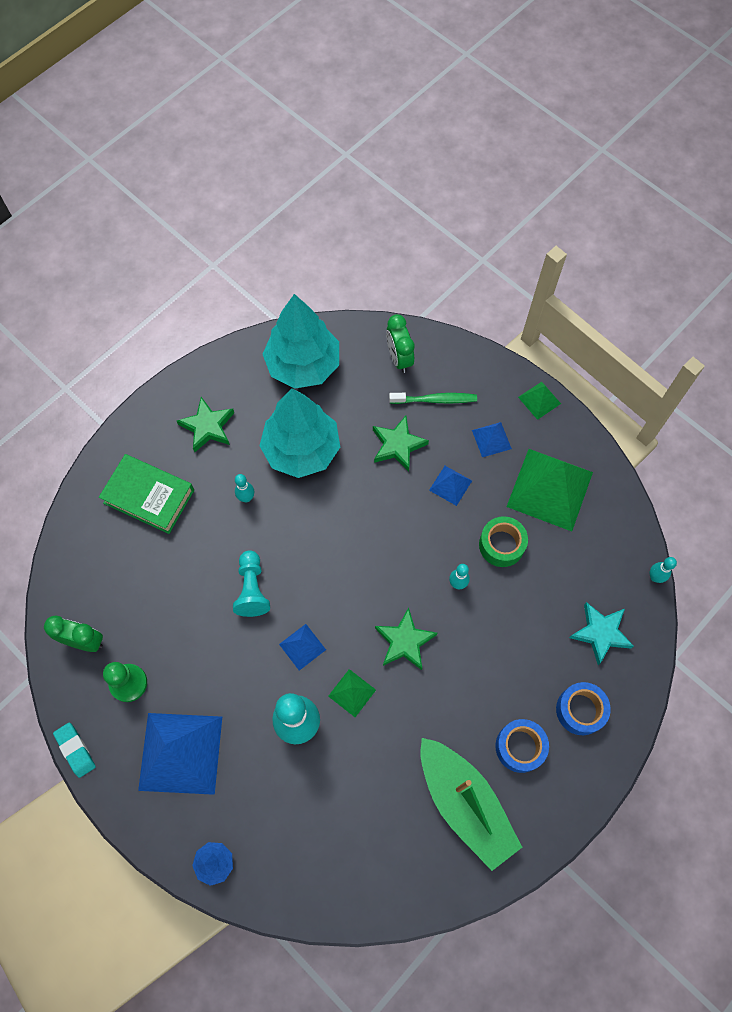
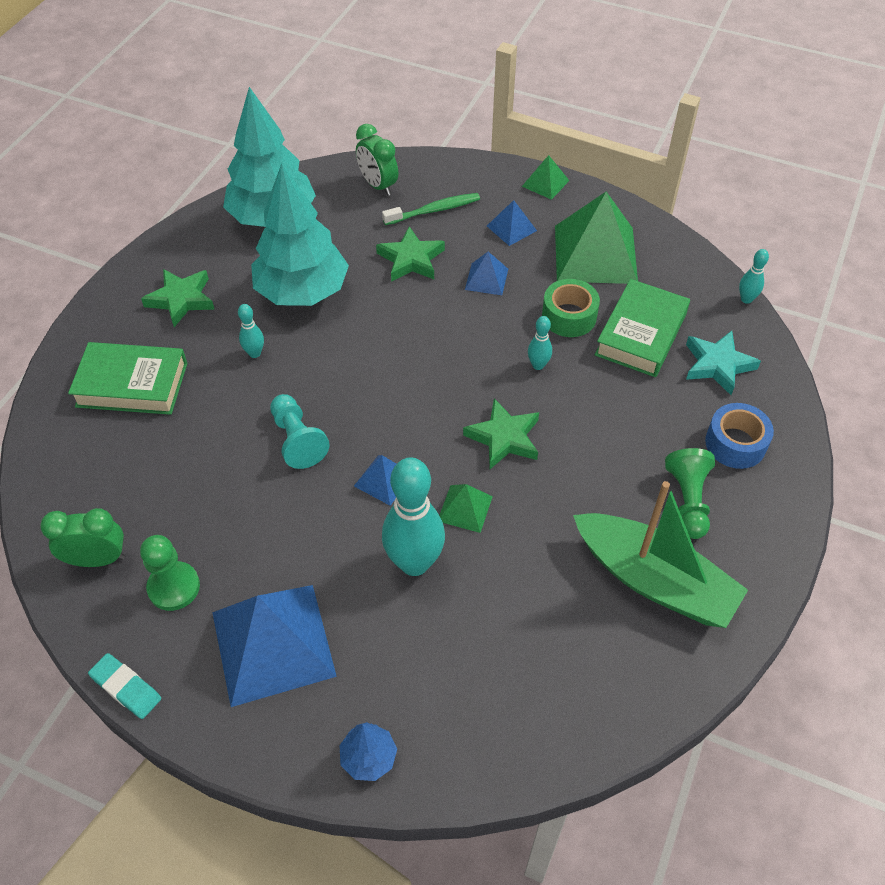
camera: 20 degrees left, 15 degrees down
(520, 747) = (688, 501): blue tape -> green pawn
(552, 582) = (641, 334): none -> green book

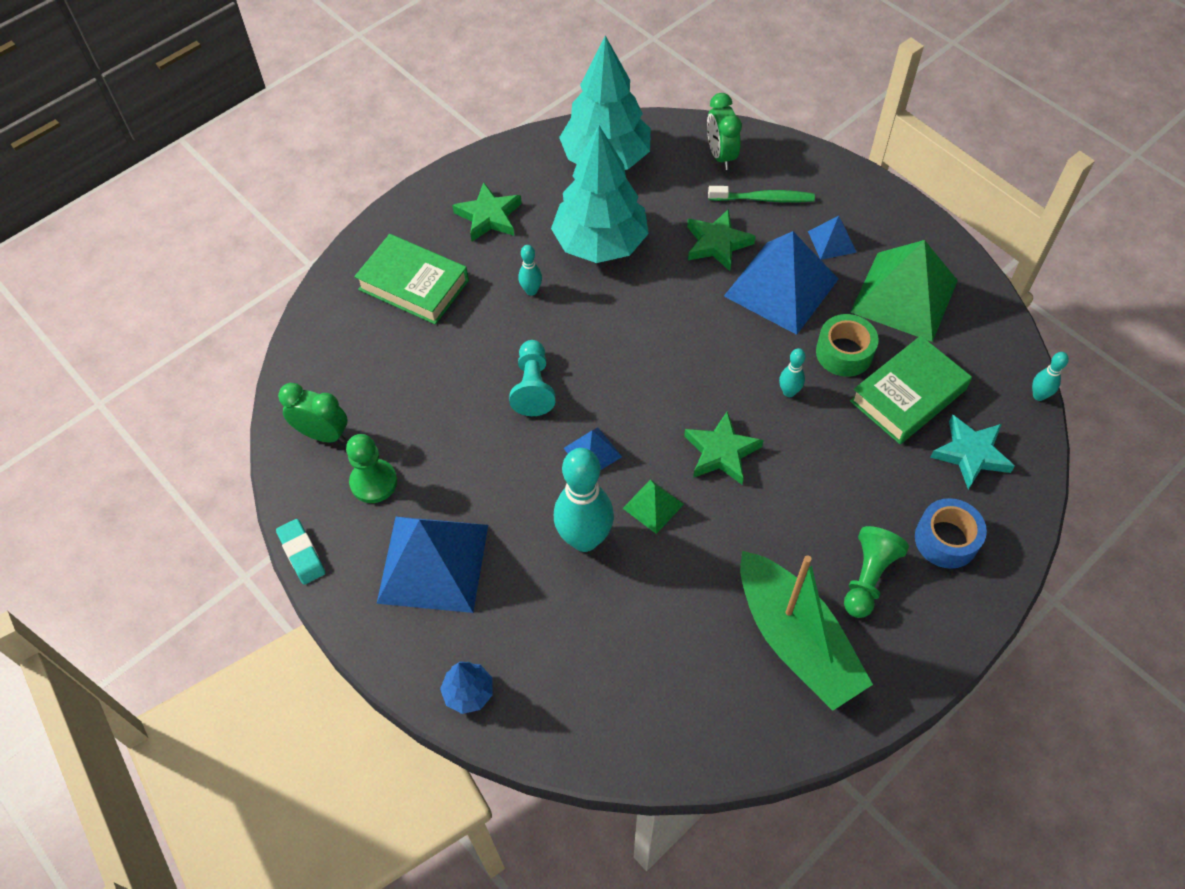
camera: 25 degrees right, 5 degrees up
(486, 279) = (781, 287): blue pyramid -> blue pyramid, size x2.15
(545, 183) = (890, 204): green pyramid -> none

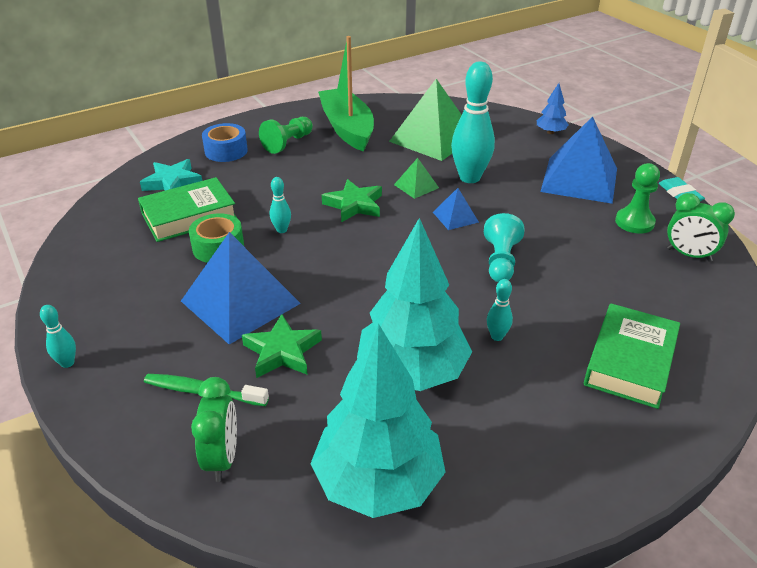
camera: 170 degrees left, 20 degrees down
(414, 285) = (629, 361): green book -> green book turned 75 degrees clockwise
(489, 216) = (546, 426): green star -> none
(832, 241) = (160, 334): blue pyramid -> none
(904, 296) = (131, 278): green pyramid -> green pyramid (432, 138)
(1039, 395) = (91, 204): turquoise bowling pin -> turquoise bowling pin (67, 363)

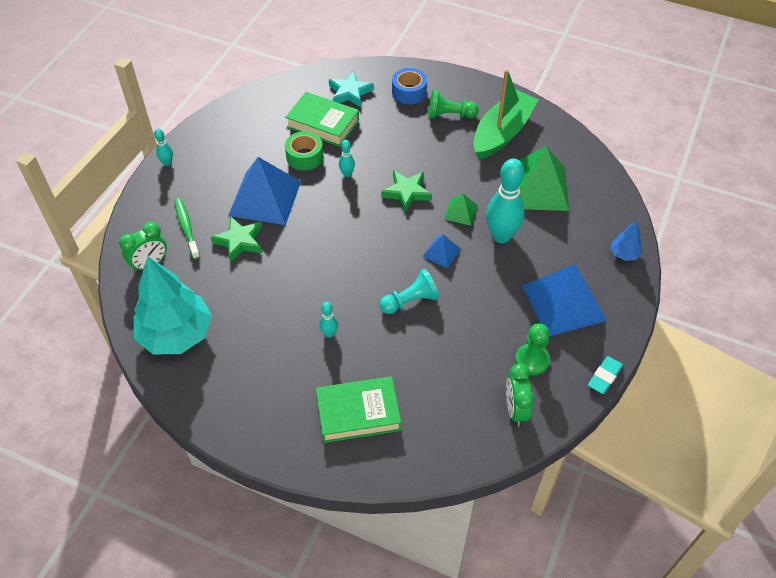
camera: 55 degrees right, 15 degrees up
(412, 371) = (267, 308): turquoise tree -> none

